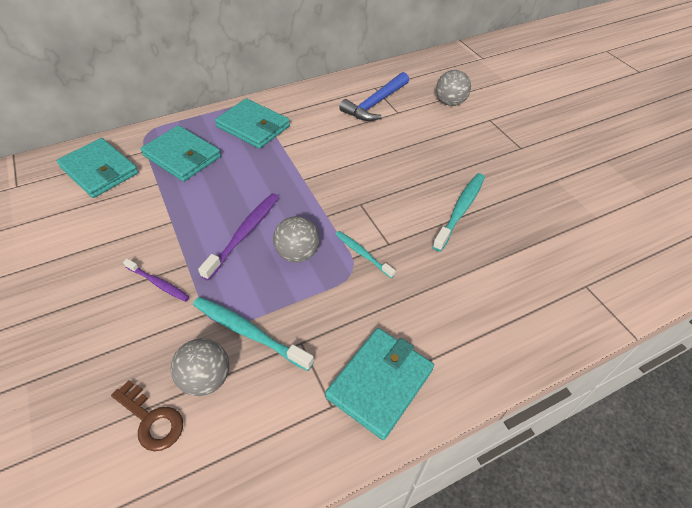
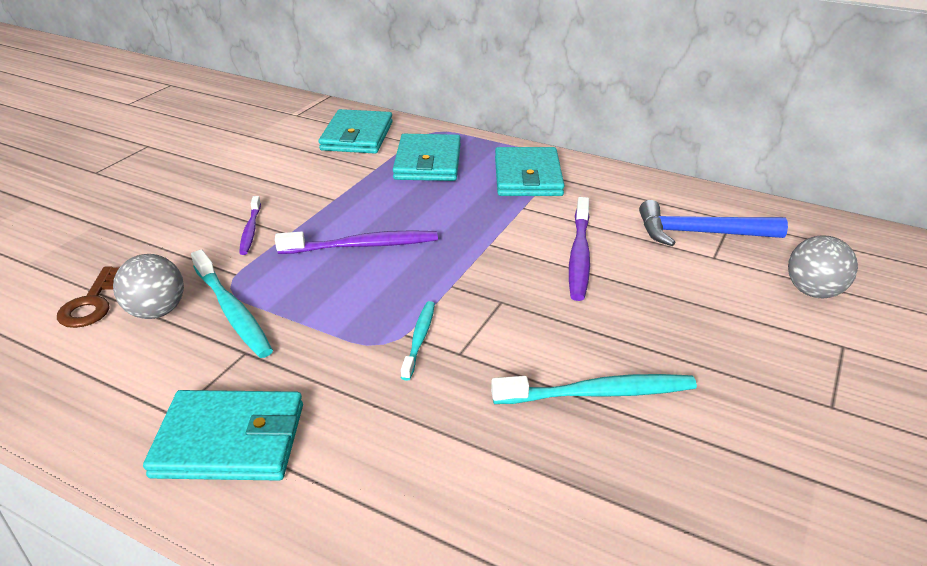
camera: 55 degrees right, 15 degrees down
(249, 332) = (232, 311): turquoise toothbrush -> turquoise toothbrush turned 150 degrees clockwise
(297, 253) = (370, 292): grey ball -> none
(350, 153) = (579, 255): none -> purple toothbrush

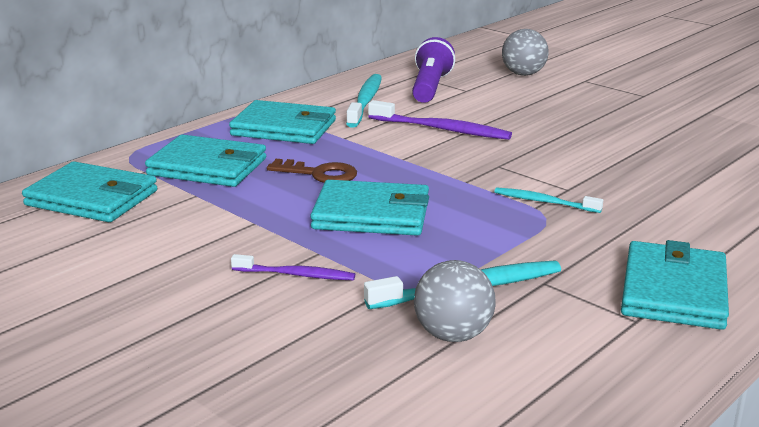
camera: 75 degrees left, 10 degrees down
(92, 303) = (416, 383): brown key -> brown key (319, 174)
(362, 246) = (371, 214): purple toothbrush -> turquoise wallet
(597, 393) = (624, 150): turquoise toothbrush -> turquoise toothbrush (365, 102)
(700, 233) = (430, 87): blue hammer -> purple flashlight

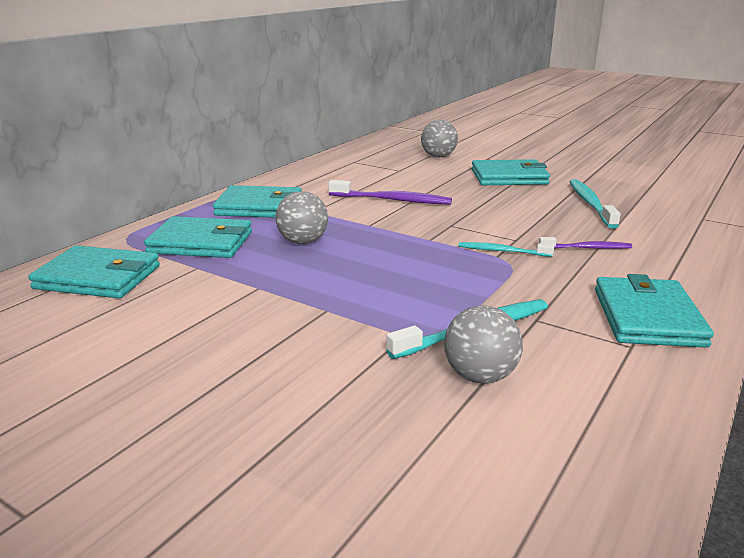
camera: 10 degrees left, 0 degrees up
(295, 275) = (312, 332): purple toothbrush -> purple toothbrush (586, 248)
(319, 174) = (303, 242): brown key -> grey ball
(365, 102) = (321, 183): turquoise toothbrush -> turquoise toothbrush (590, 204)
(371, 214) = (361, 272): turquoise wallet -> turquoise wallet (509, 177)
(430, 87) = (369, 169): purple flashlight -> none

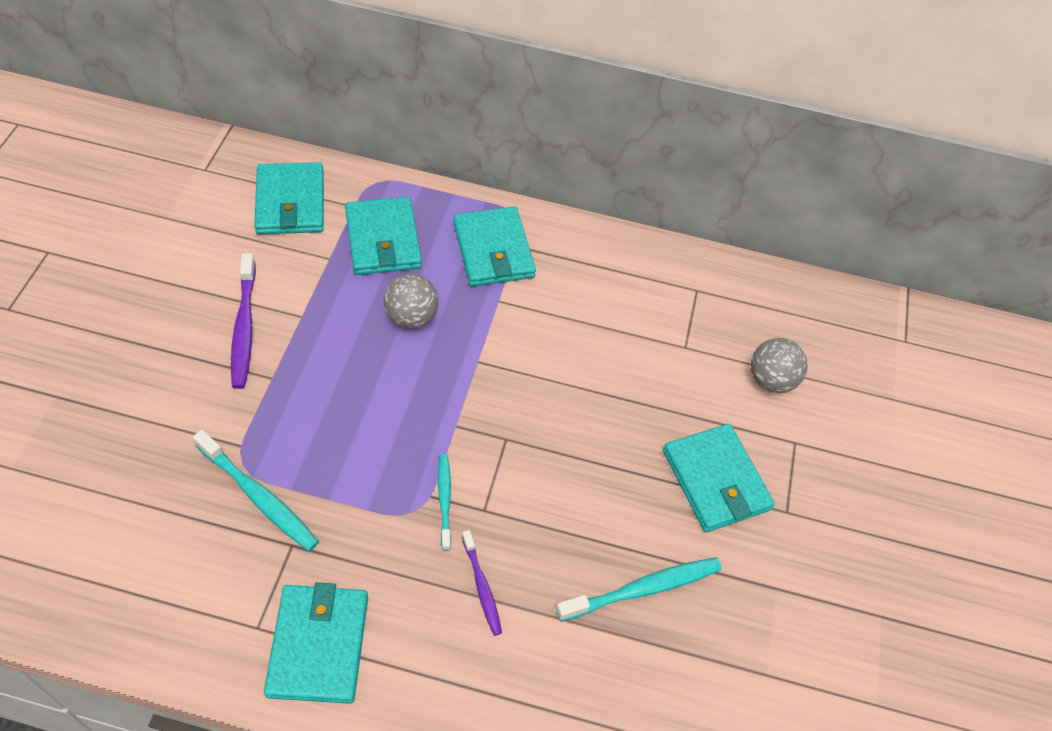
camera: 65 degrees right, 30 degrees up
(391, 200) = (565, 364): purple toothbrush -> purple toothbrush (244, 327)
(480, 376) = (184, 510): grey ball -> none
(647, 317) = (318, 645): turquoise wallet -> turquoise wallet turned 75 degrees counterclockwise

